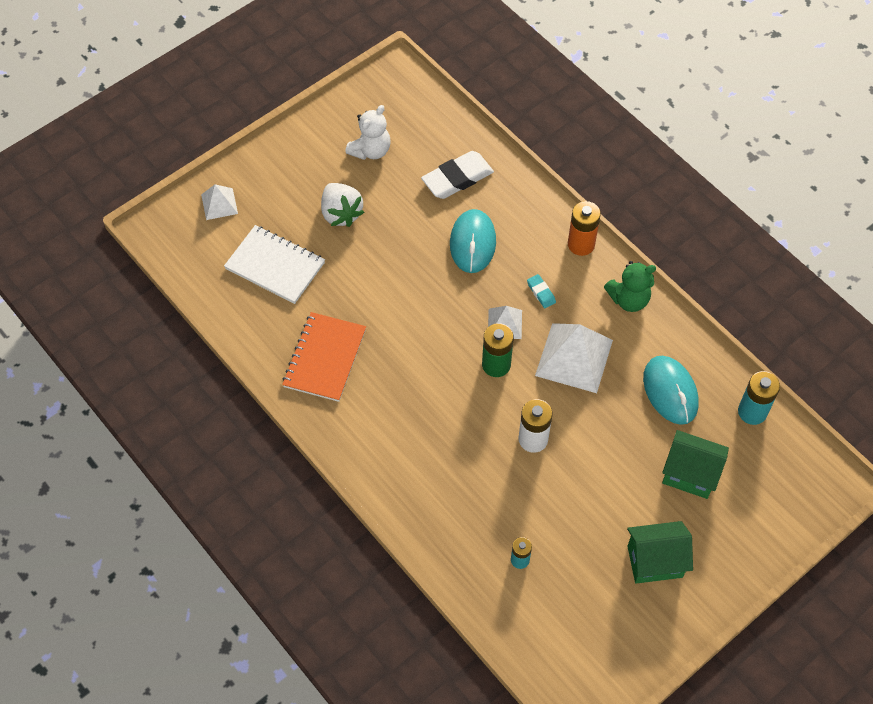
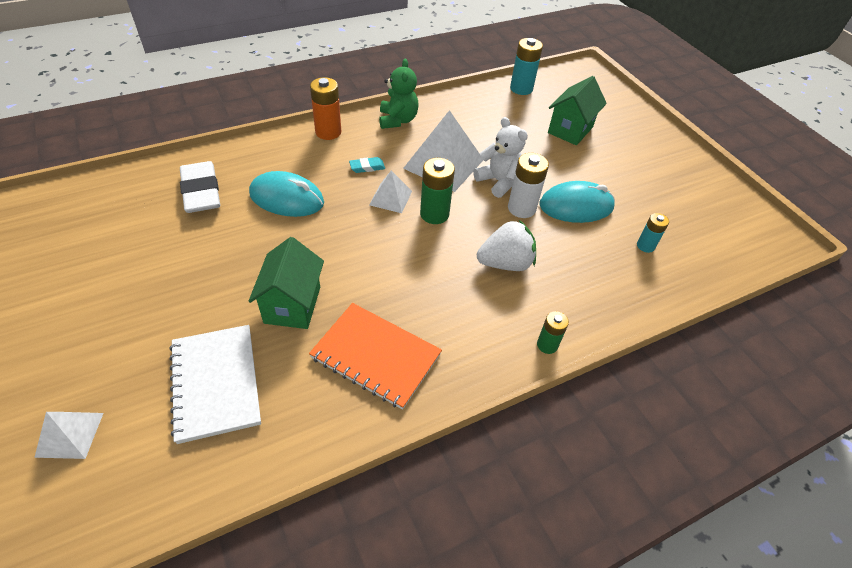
camera: 80 degrees left, 10 degrees down
(275, 266) = (216, 383): white notebook -> white notebook turned 60 degrees counterclockwise
(341, 214) = (180, 297): white strawberry -> white strawberry (505, 263)
(370, 150) = (111, 251): white teddy bear -> white teddy bear (498, 181)
(370, 480) = (547, 345): none -> green battery
(655, 561) = (647, 166): green house -> green house (292, 305)
(670, 391) = (493, 121): turquoise mouse -> turquoise mouse (576, 206)

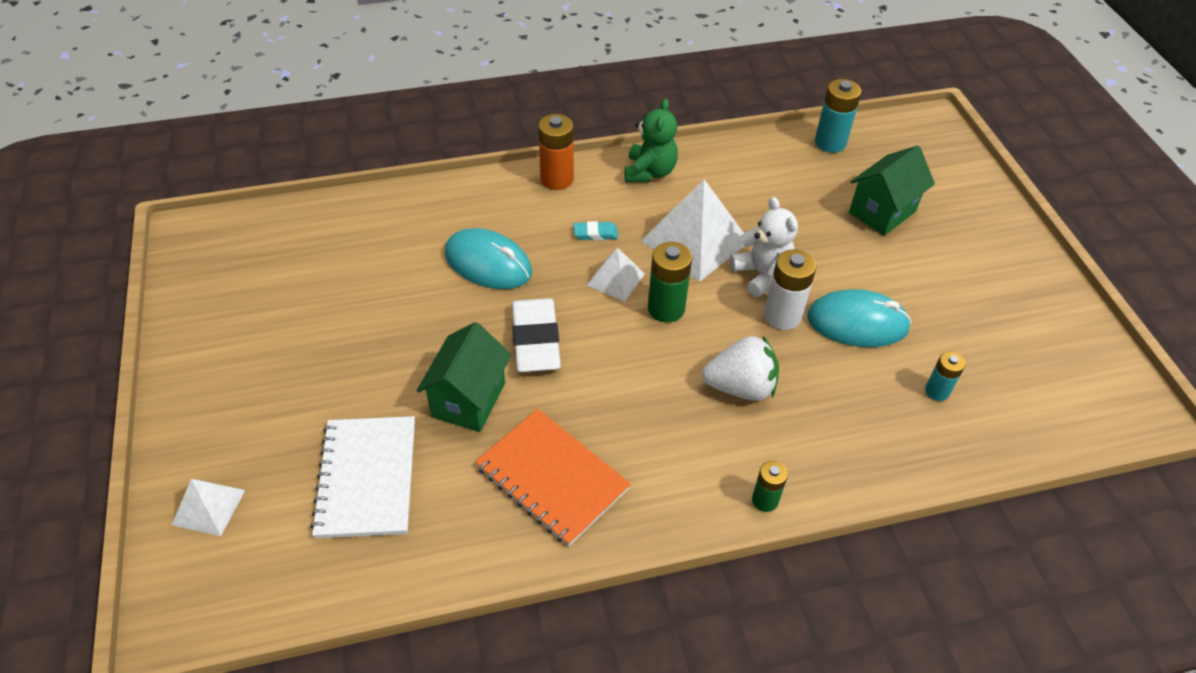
camera: 15 degrees right, 0 degrees up
(201, 191) = (389, 241): white eraser -> white eraser (536, 340)

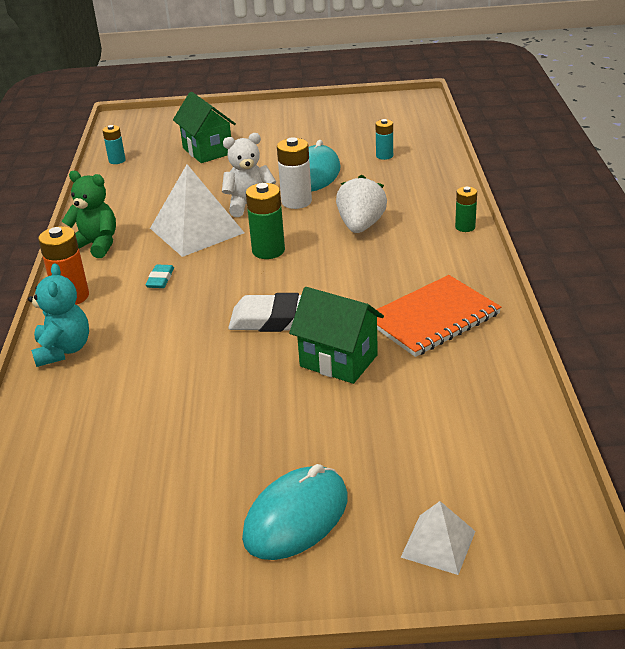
camera: 75 degrees left, 15 degrees down
(367, 478) = (417, 426): white notebook -> none
(473, 196) = (63, 350): none -> turquoise teddy bear
(488, 263) = (167, 343): turquoise mouse -> turquoise mouse (296, 517)
(615, 279) = (223, 272): white pyramid -> none
(830, 143) = (117, 160): turquoise battery -> turquoise battery, size x0.61

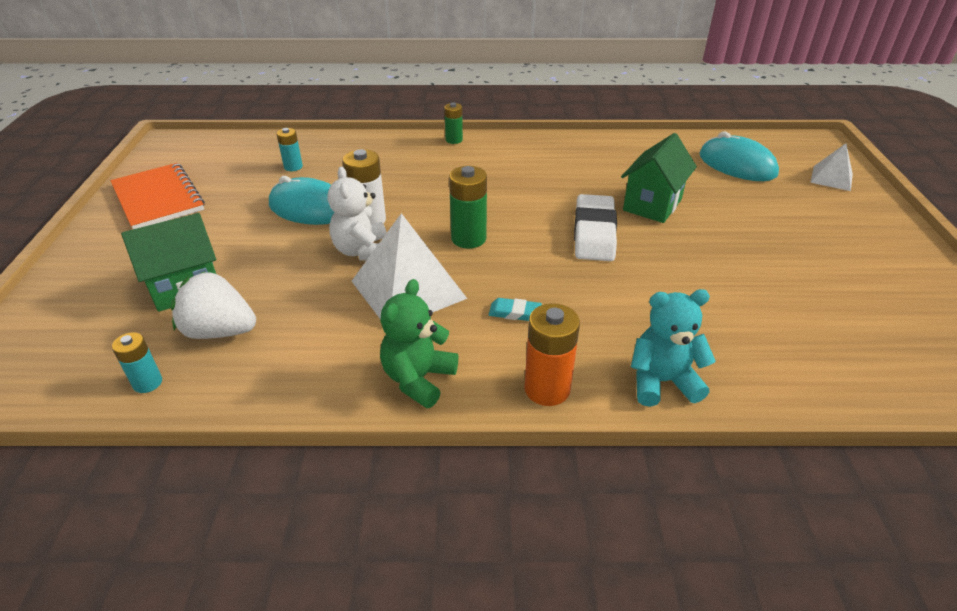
camera: 90 degrees left, 5 degrees up
(296, 517) = (838, 227): turquoise mouse -> turquoise mouse (737, 165)
(361, 226) = (435, 186): white strawberry -> white strawberry (220, 331)
(433, 318) = (590, 163): orange notebook -> orange notebook (158, 198)

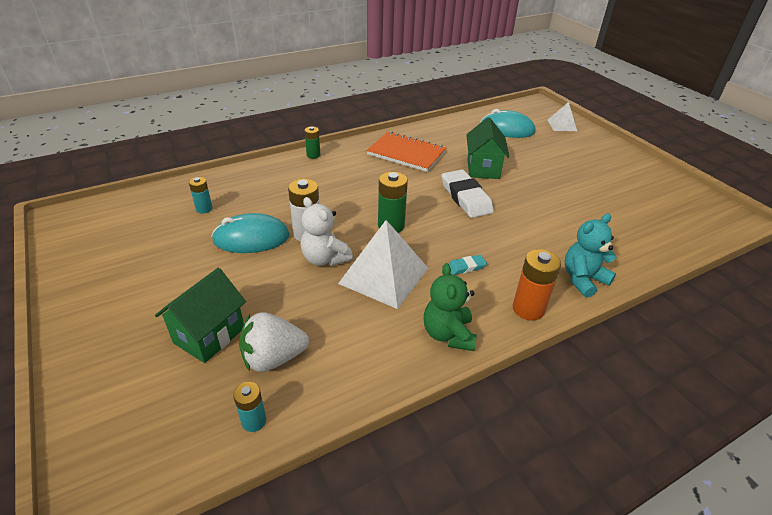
camera: 30 degrees left, 0 degrees up
(158, 198) = (103, 270): orange notebook -> orange notebook (406, 153)

